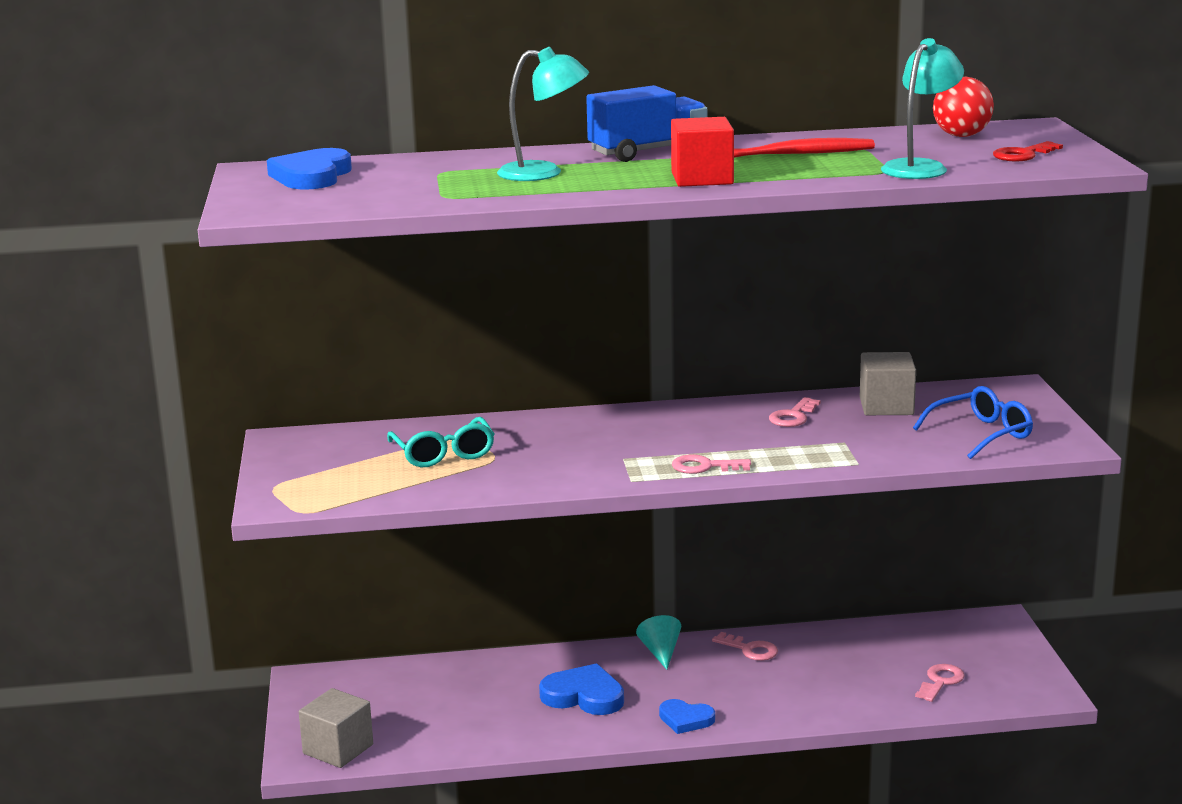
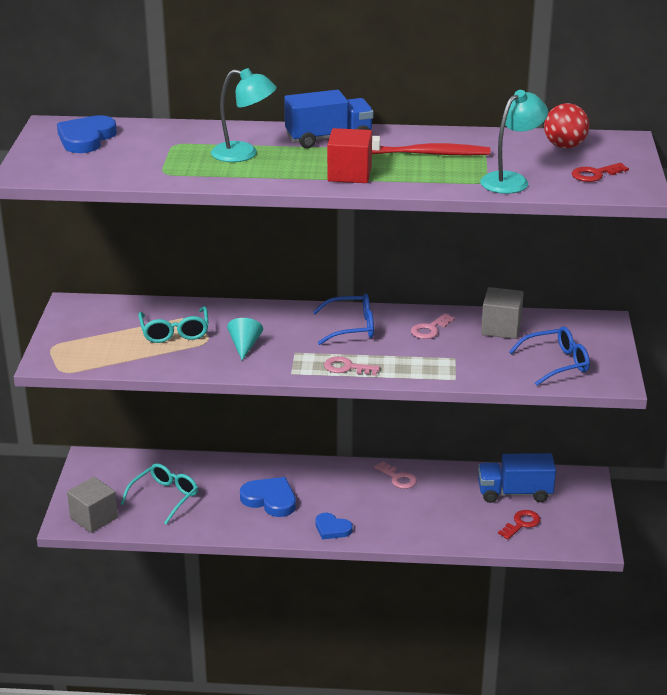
camera: 10 degrees right, 10 degrees up
(432, 711) = (165, 497): none -> turquoise glasses
(660, 652) = (335, 471): turquoise cone -> turquoise cone (244, 346)
(687, 425) = (352, 327): none -> blue glasses
(914, 647) = (514, 493): none -> blue truck
(940, 681) = (521, 524): pink key -> red key

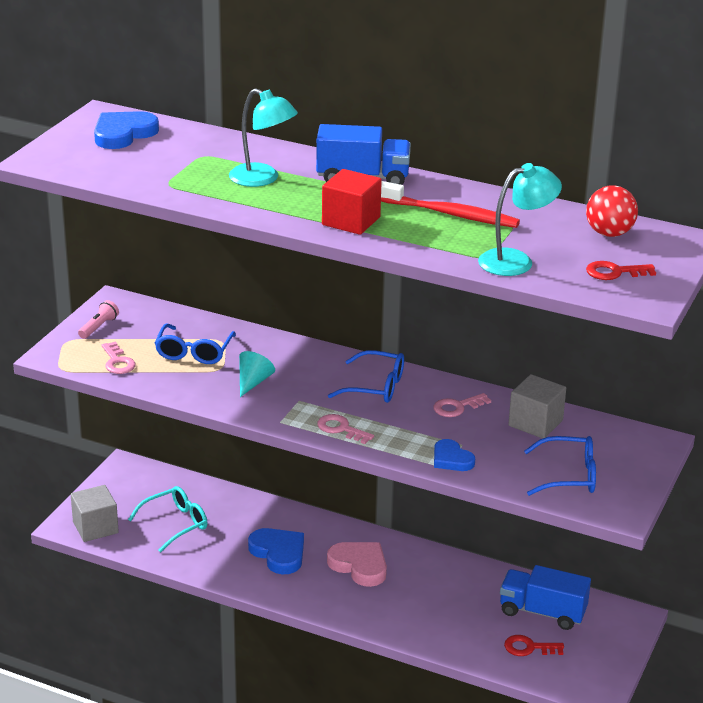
camera: 20 degrees right, 0 degrees up
(73, 329) = (99, 327): none -> pink flashlight
(175, 332) = (194, 352): turquoise glasses -> blue glasses
(332, 528) = (323, 600): blue heart -> blue heart (451, 459)
(345, 493) = (359, 566): none -> pink heart
(398, 478) = (425, 564): pink key -> pink key (118, 362)
(521, 524) = (529, 648): red key -> red key turned 150 degrees counterclockwise

